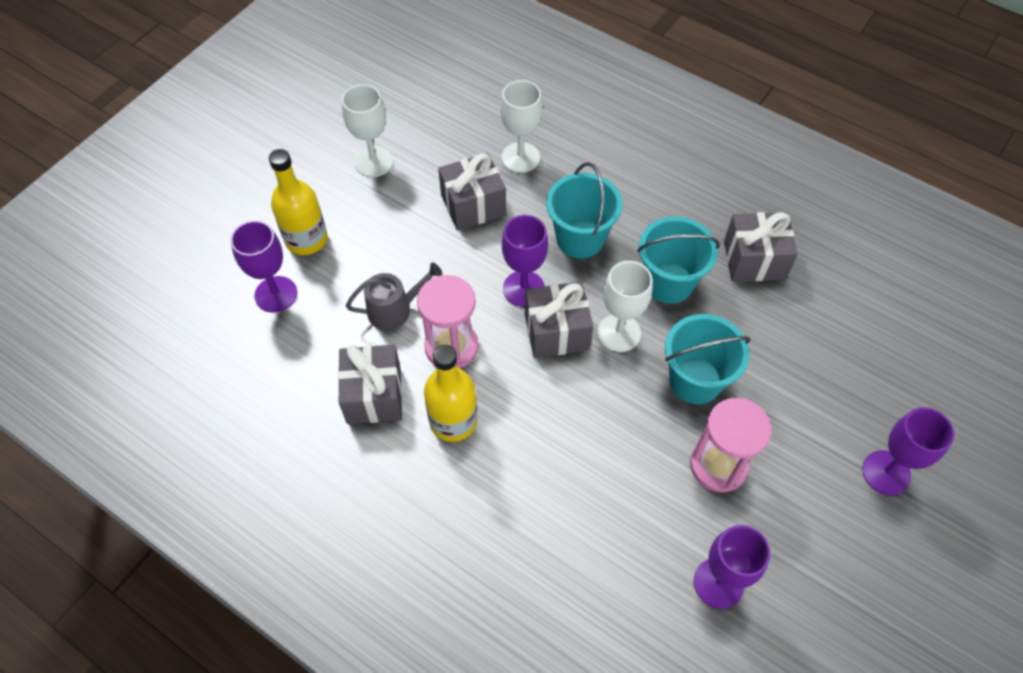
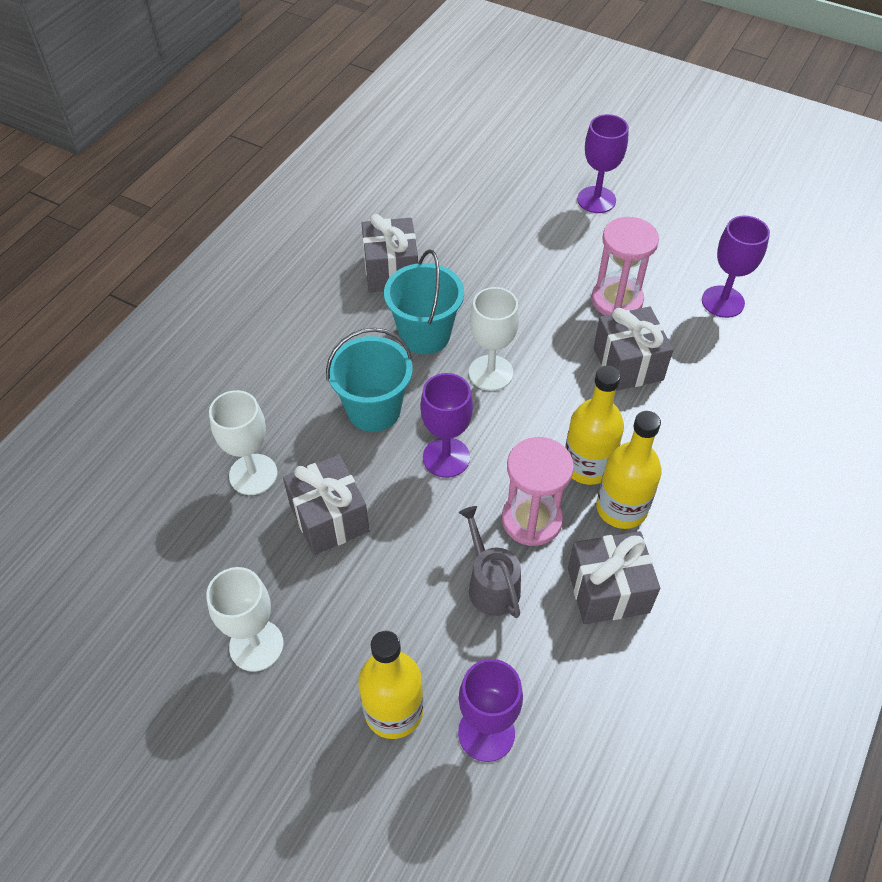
camera: 95 degrees left, 5 degrees down
(503, 400) = (587, 465): none -> yellow bottle
(556, 331) = (497, 424): grey gift -> grey gift (628, 364)
(695, 380) = (534, 315): turquoise bucket -> none

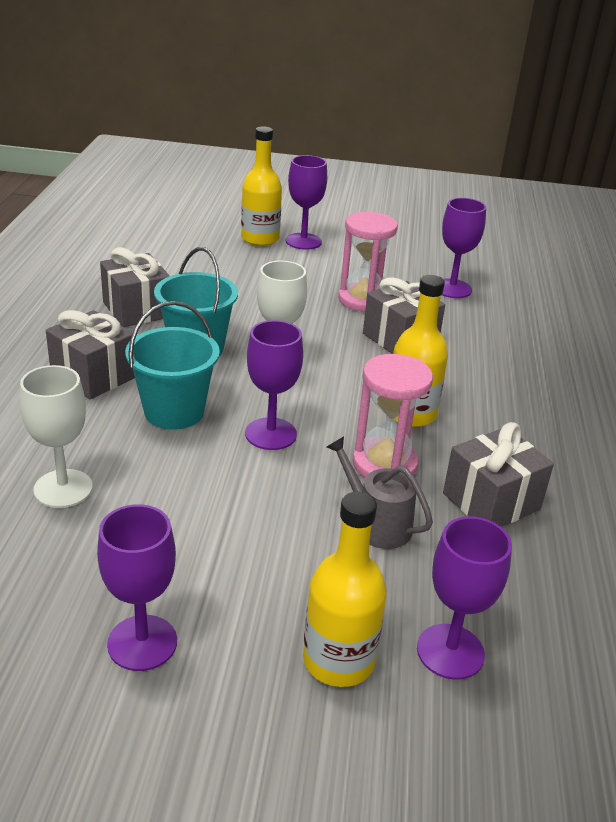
camera: 25 degrees left, 20 degrees down
(256, 645) = (142, 643): white goblet -> purple goblet
(329, 518) = (171, 507): grey gift -> grey gift (93, 376)
(621, 508) = (462, 438): yellow bottle -> yellow bottle (260, 239)

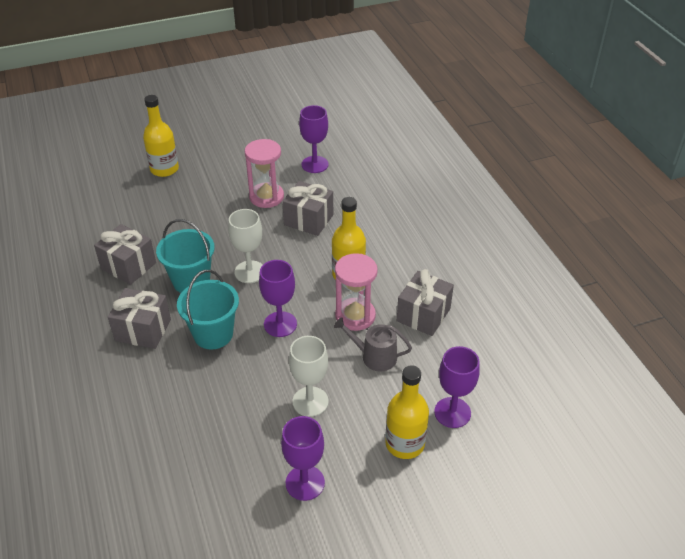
camera: 25 degrees left, 10 degrees up
(63, 488) = (190, 416): white goblet -> white goblet (310, 401)
(303, 241) = (195, 160): purple goblet -> none

